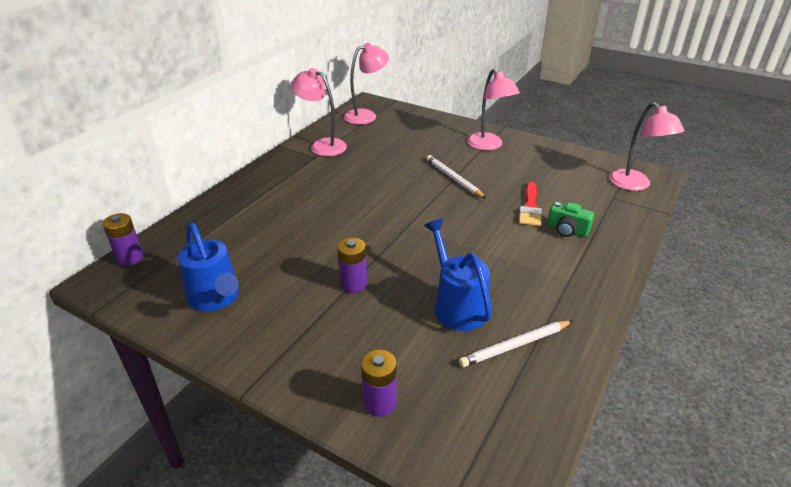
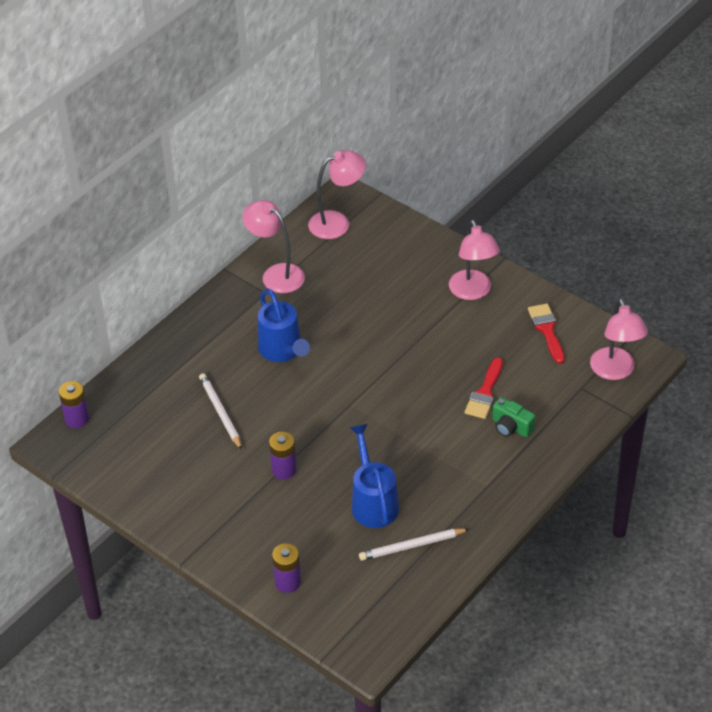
camera: 10 degrees right, 10 degrees up
(216, 299) = (159, 473): blue watering can -> blue watering can (283, 351)
(454, 178) = (415, 342): white pencil -> white pencil (220, 412)
(561, 163) = (547, 330): none -> red brush

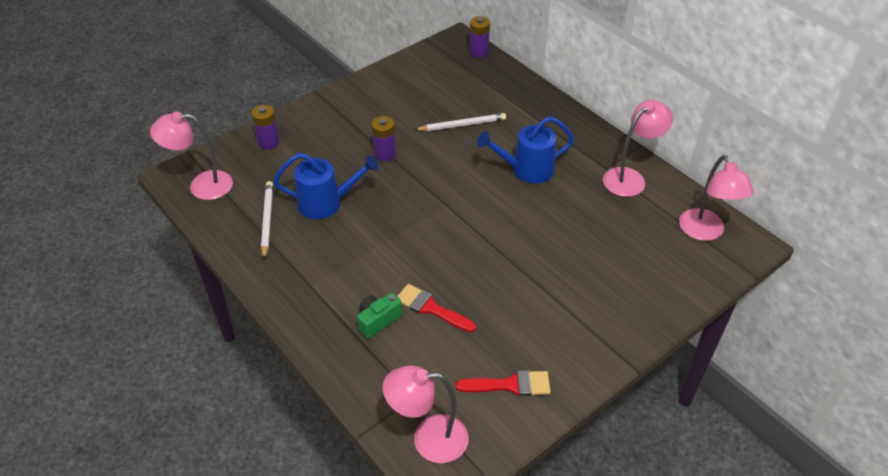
camera: 100 degrees right, 0 degrees up
(473, 292) = (583, 327): pink lamp -> pink lamp (201, 186)

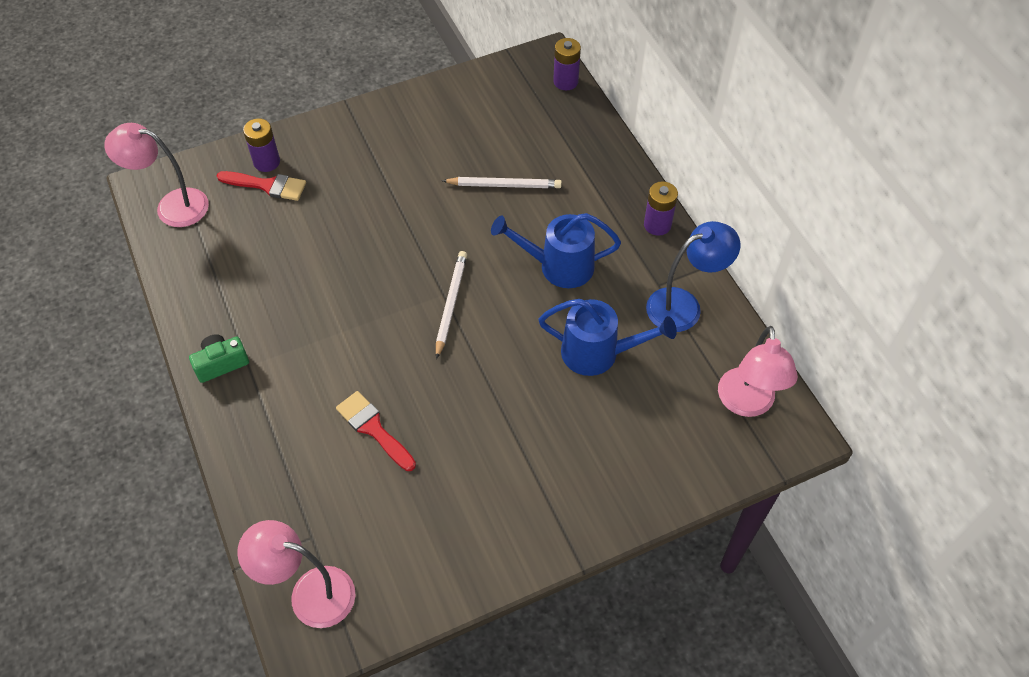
camera: 15 degrees right, 10 degrees up
(267, 220) = (229, 269): white pencil -> white pencil (451, 304)
(327, 203) = (305, 260): blue watering can -> blue watering can (599, 353)
(378, 320) = (308, 430): green camera -> green camera (221, 363)
(385, 154) = (396, 207): purple battery -> purple battery (657, 225)
(510, 385) = (426, 550): red brush -> red brush (267, 186)
(630, 178) = (684, 305): pink lamp -> blue lamp

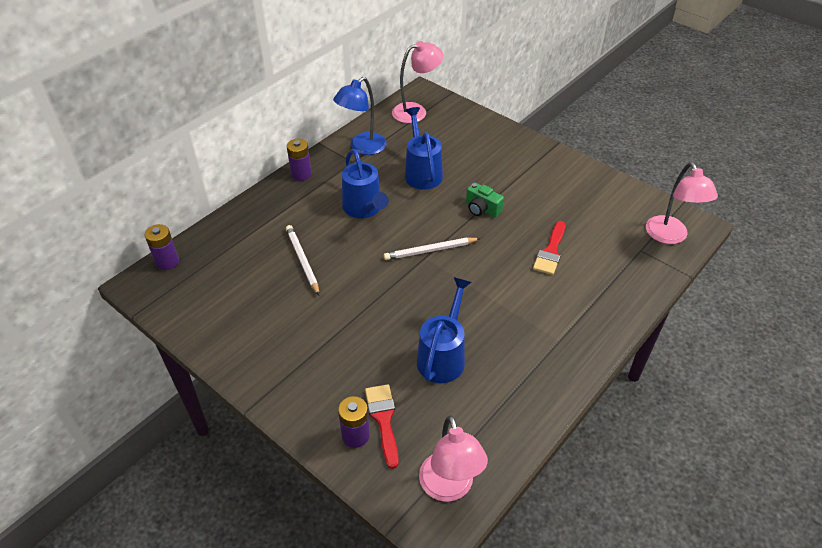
camera: 115 degrees left, 10 degrees down
(221, 363) = (570, 358): green camera -> green camera (482, 209)
(301, 256) = (443, 356): none -> blue watering can
(684, 305) = (362, 148): blue lamp -> blue lamp turned 90 degrees counterclockwise

